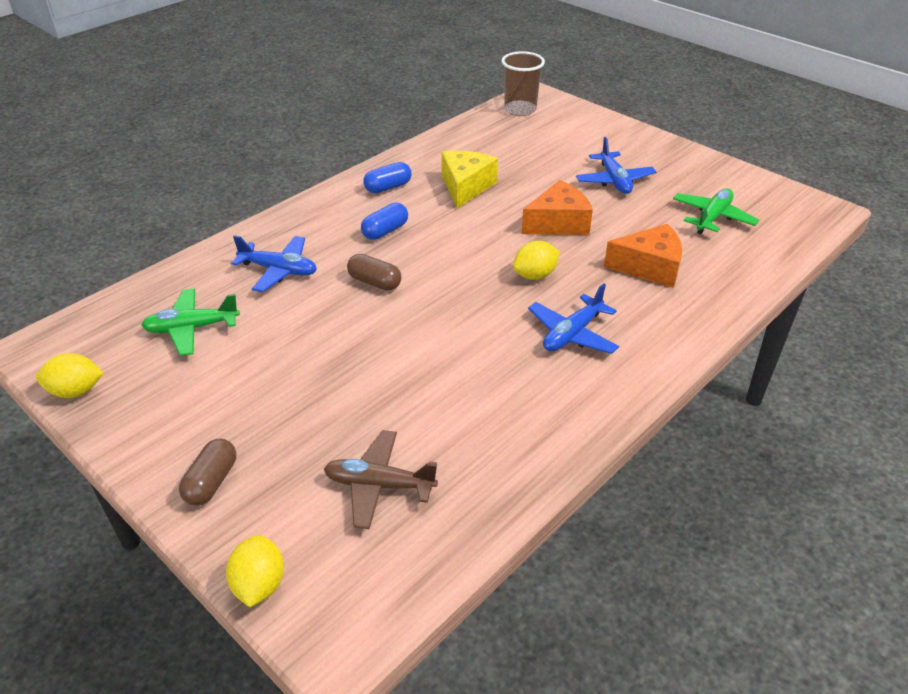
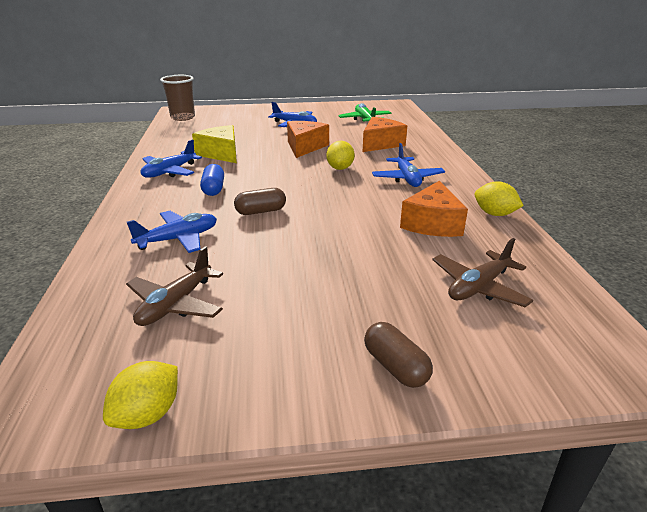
camera: 50 degrees left, 10 degrees down
(192, 328) = (176, 304): green plane -> brown plane
(259, 585) = (548, 385): yellow lemon -> yellow lemon (494, 214)
(388, 187) = (169, 172): blue capsule -> blue plane
(478, 401) = (432, 223): none -> orange cheese

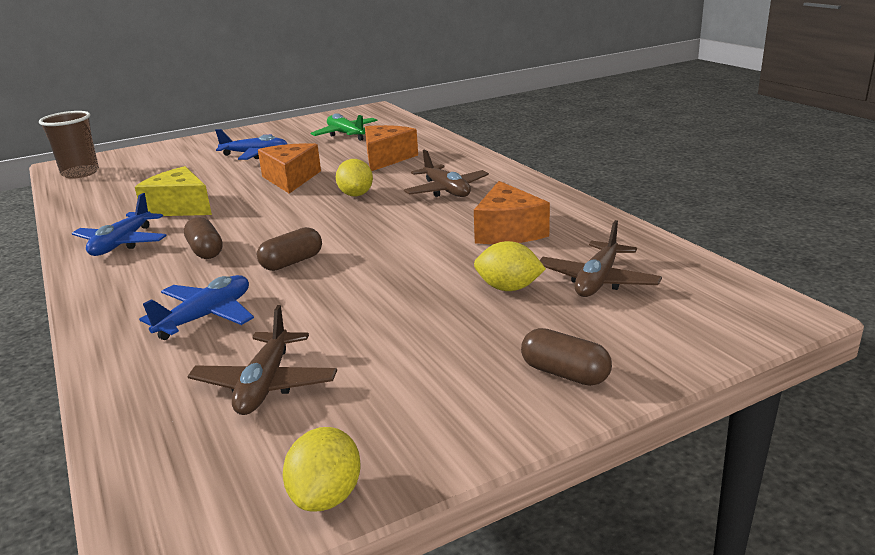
camera: 20 degrees left, 5 degrees down
(214, 189) = (205, 251): blue capsule -> brown capsule
(407, 179) = (446, 190): blue plane -> brown plane
(494, 214) = (567, 207): yellow lemon -> yellow lemon (508, 288)

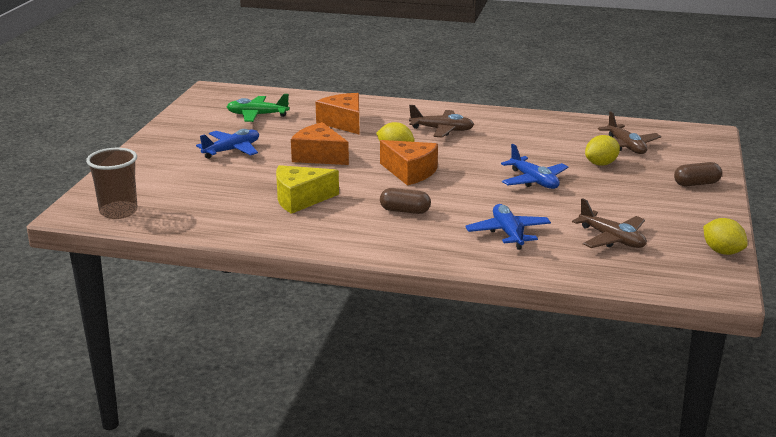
camera: 50 degrees left, 0 degrees up
(122, 243) = (336, 230): blue plane -> blue plane (534, 181)
(292, 262) = (472, 195): brown capsule -> none
(508, 231) = (533, 140): orange cheese -> orange cheese (410, 172)

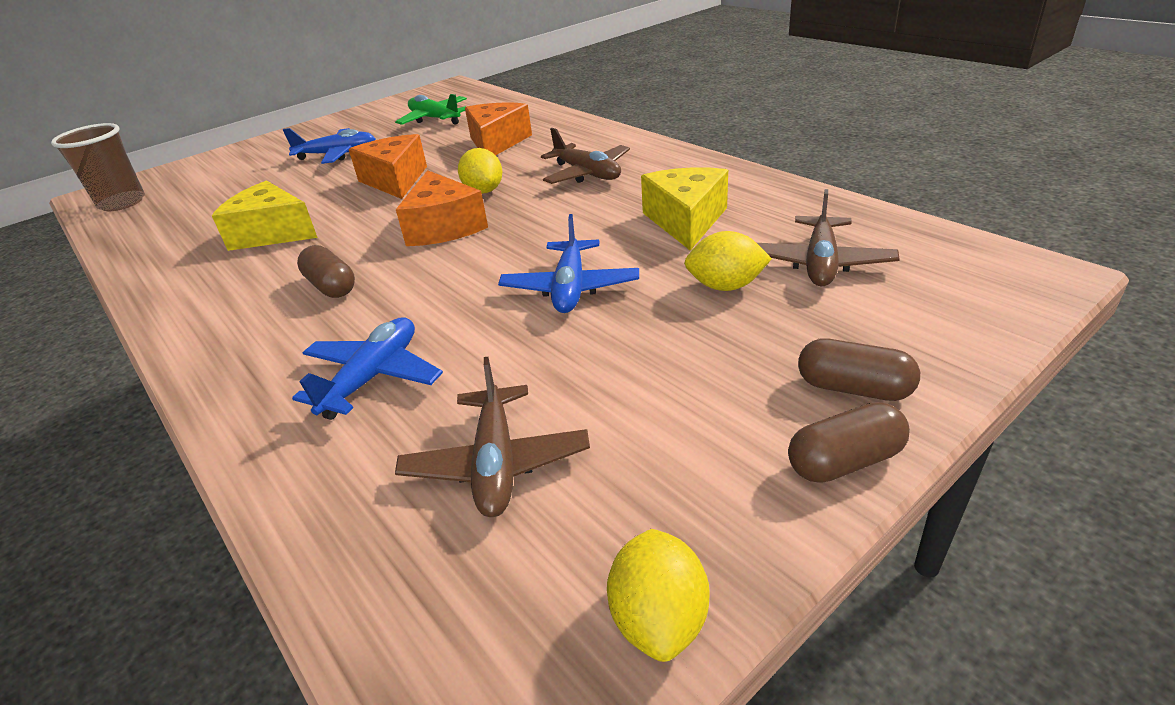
camera: 40 degrees right, 10 degrees up
(538, 142) = (686, 221): none -> yellow cheese
(720, 203) = (844, 461): none -> brown capsule

